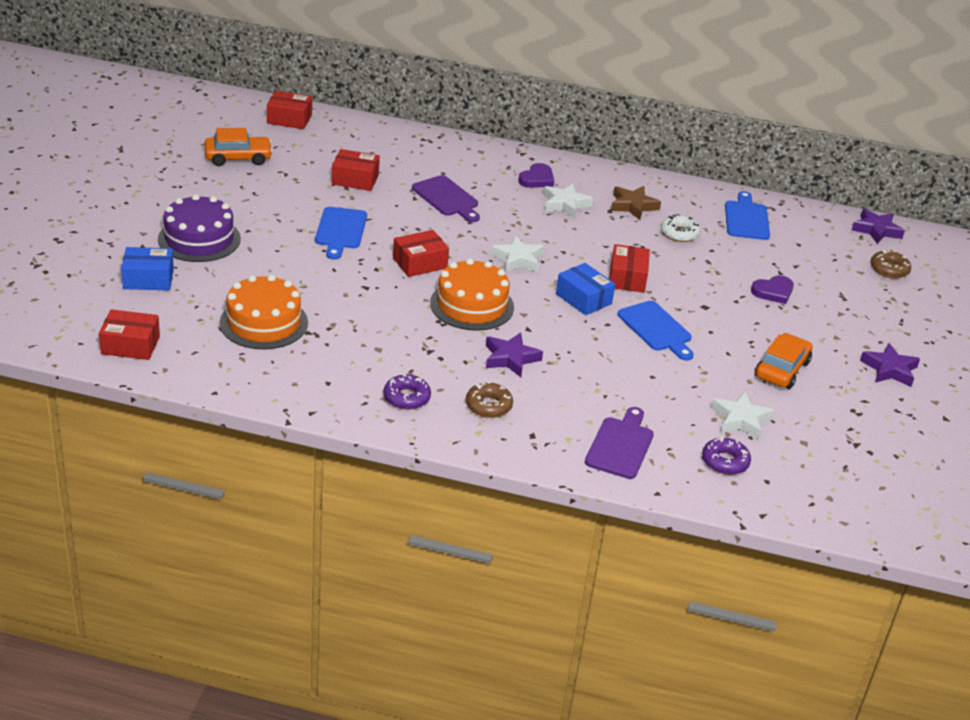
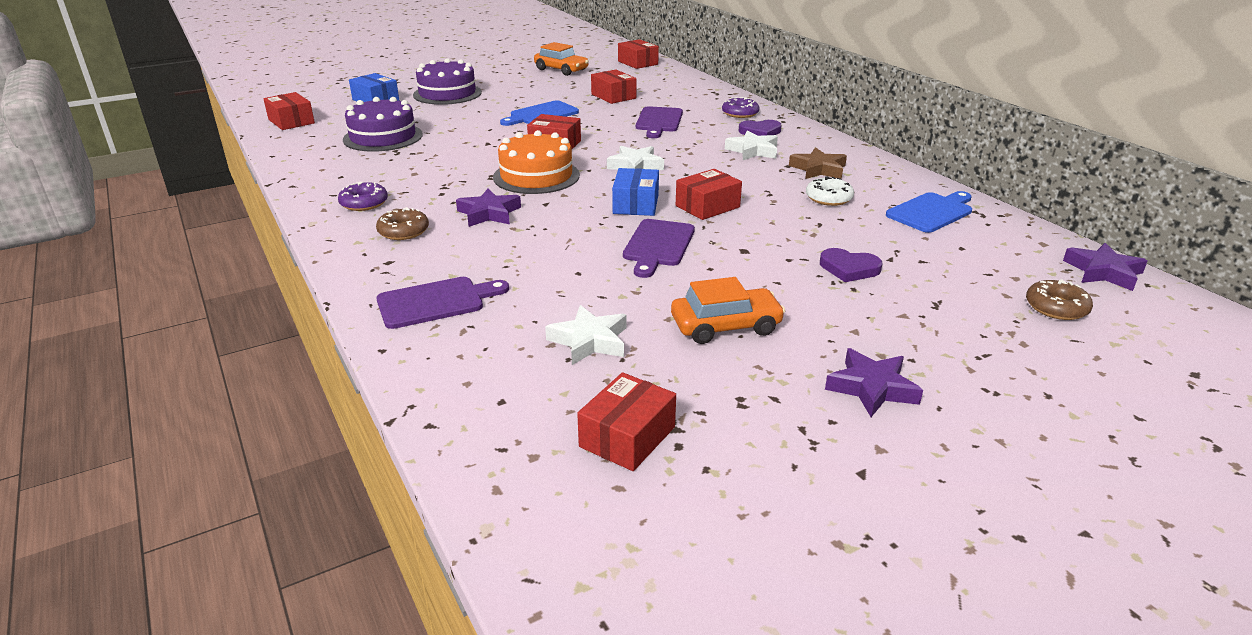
camera: 50 degrees right, 5 degrees down
(264, 322) = (383, 137): orange cake -> purple cake
(656, 329) = (658, 245): blue cutting board -> purple cutting board
(725, 462) = (497, 363): purple donut -> purple donut (740, 113)
(846, 461) = (627, 437): none -> red box

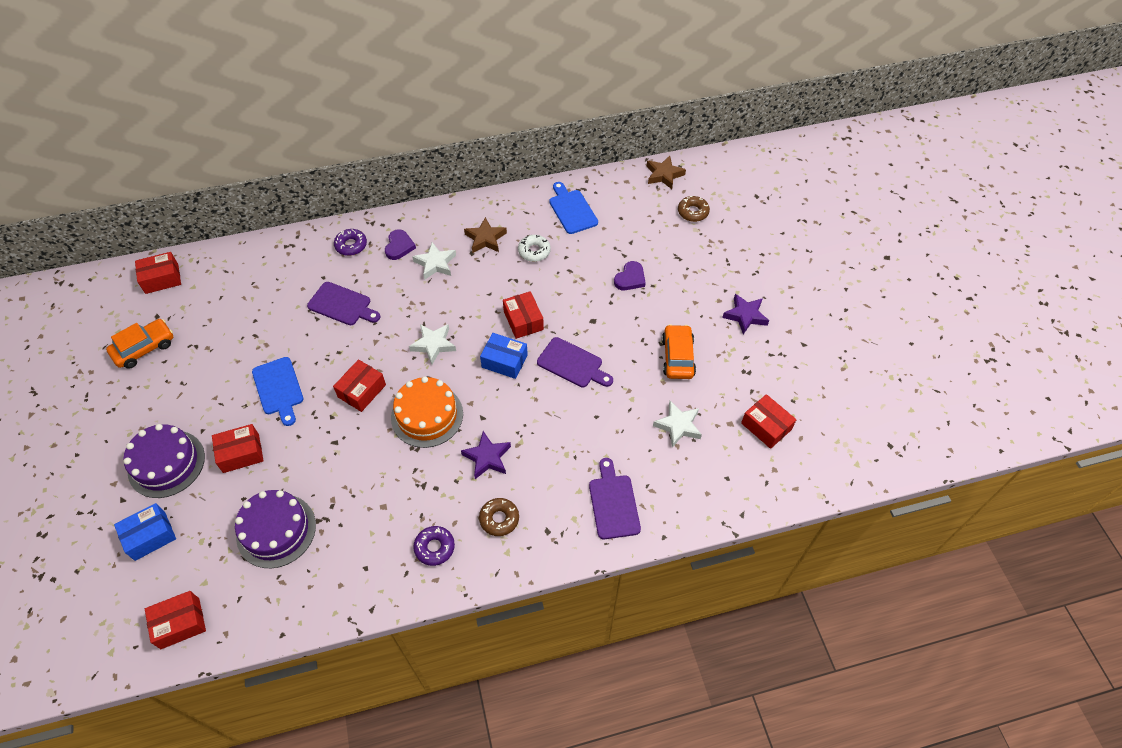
camera: 75 degrees left, 25 degrees up
(613, 96) = (257, 322): red box -> red box (241, 453)
(1103, 272) = (664, 175): purple star -> brown star

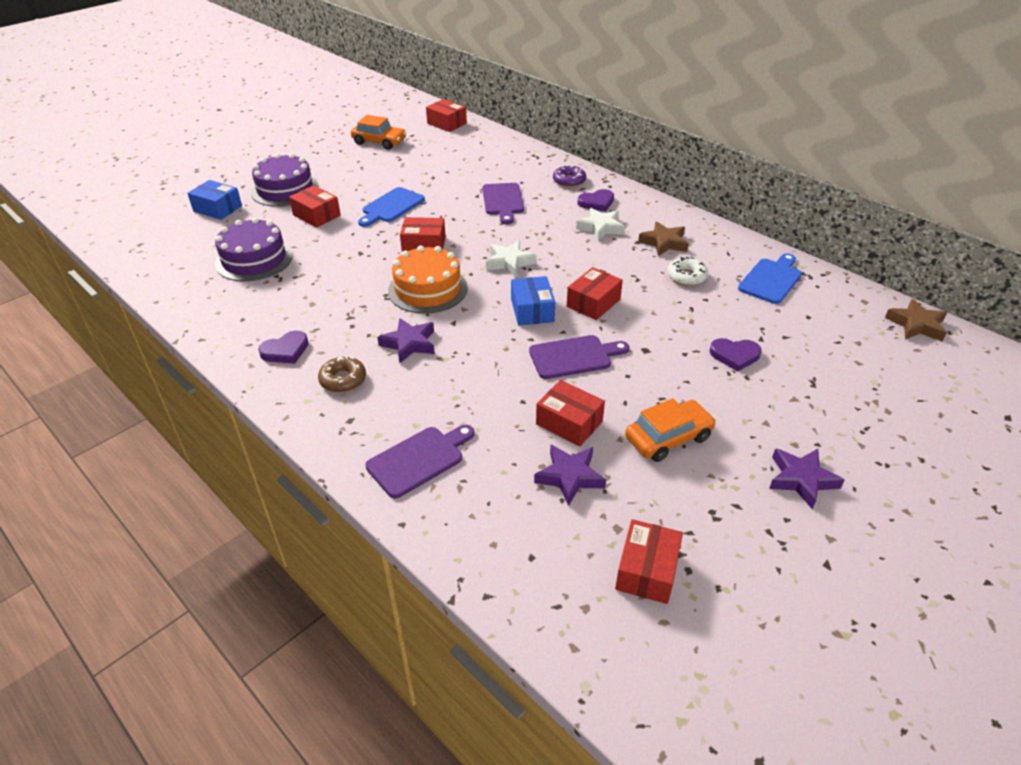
camera: 60 degrees right, 15 degrees down
(180, 623) = (147, 251): red box -> red box (569, 423)
(434, 547) = (285, 350): purple donut -> purple heart
(572, 364) = (574, 357): purple cutting board -> purple cutting board turned 105 degrees counterclockwise
(678, 426) = (569, 477): white star -> purple star
(693, 212) = (897, 369): brown donut -> none

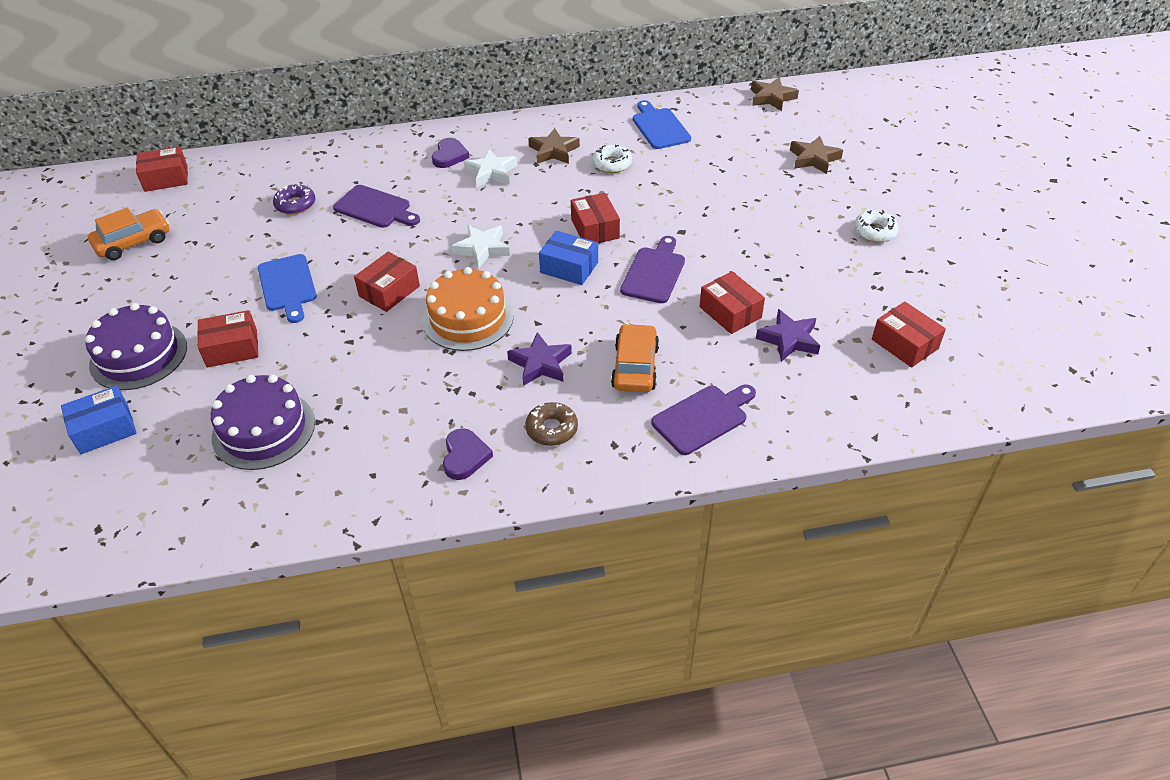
camera: 55 degrees left, 5 degrees up
(419, 460) = (703, 418): purple cutting board -> purple cutting board turned 60 degrees clockwise
(569, 181) = (392, 153): purple donut -> purple donut (295, 204)
(569, 423) = (730, 312): red box -> red box turned 75 degrees clockwise
(668, 438) = (788, 270): orange car -> orange car (635, 367)
(734, 355) = (729, 192): purple heart -> none
(801, 479) = (874, 231): purple star -> white donut
(860, 390) = (814, 159): none -> brown star

